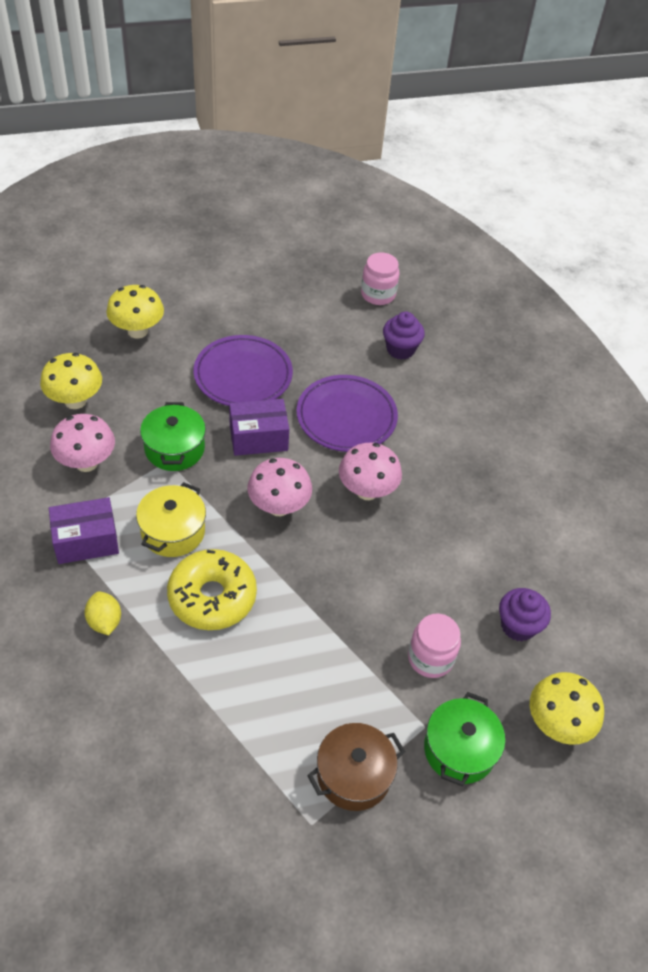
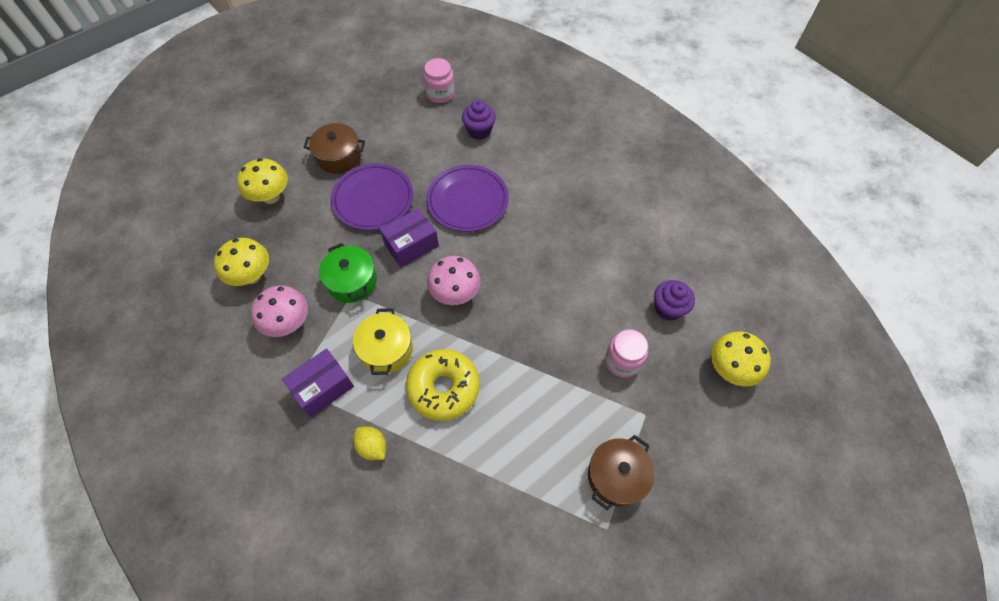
camera: 20 degrees left, 10 degrees up
(230, 318) = (339, 157): none -> brown pot
(367, 491) = (512, 253): pink mushroom -> none
(459, 749) = (677, 420): green pot -> none

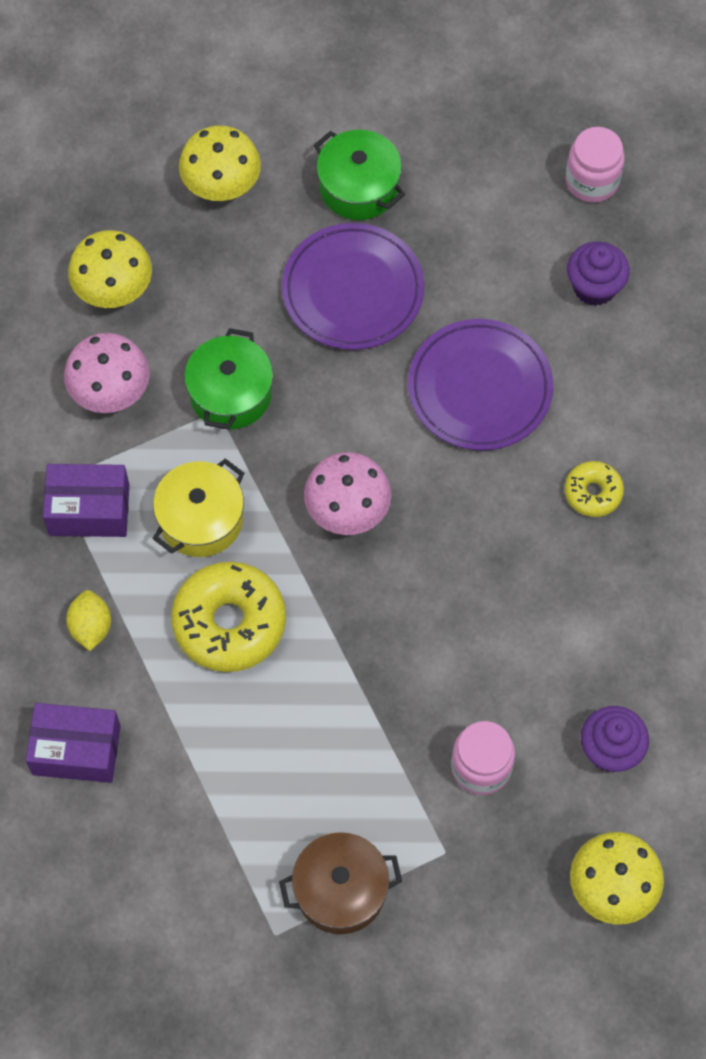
camera: 40 degrees right, 5 degrees up
(339, 157) = (359, 187): brown pot -> green pot
(411, 245) = (348, 398): purple box -> purple box (76, 750)
(556, 209) = (593, 493): none -> yellow donut

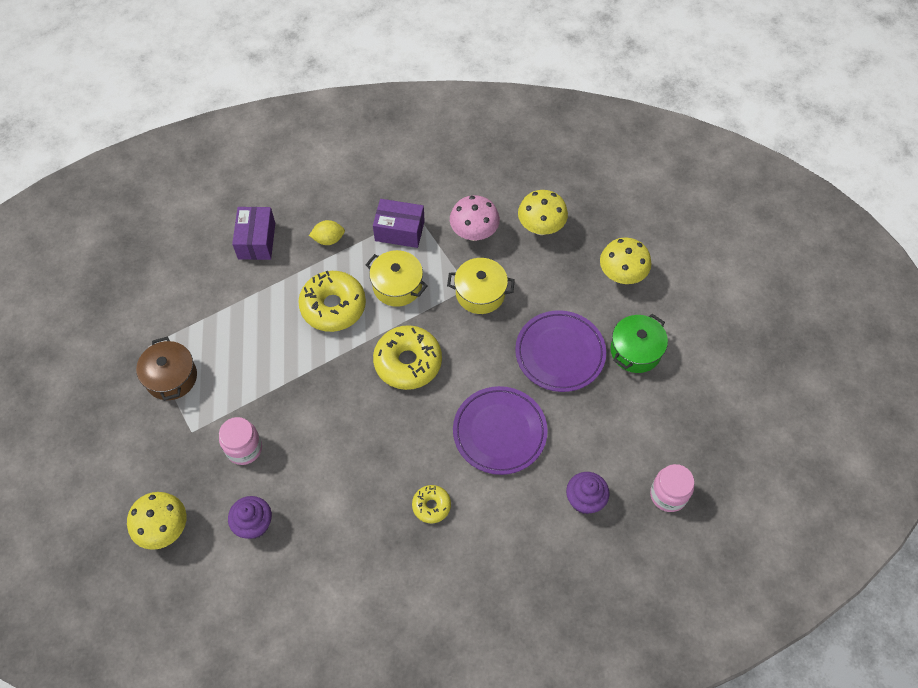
camera: 85 degrees right, 5 degrees down
(89, 509) = (399, 231): purple box -> purple box turned 75 degrees counterclockwise
(230, 393) = (480, 293): green pot -> yellow pot
(347, 511) = (408, 362): pink mushroom -> yellow donut

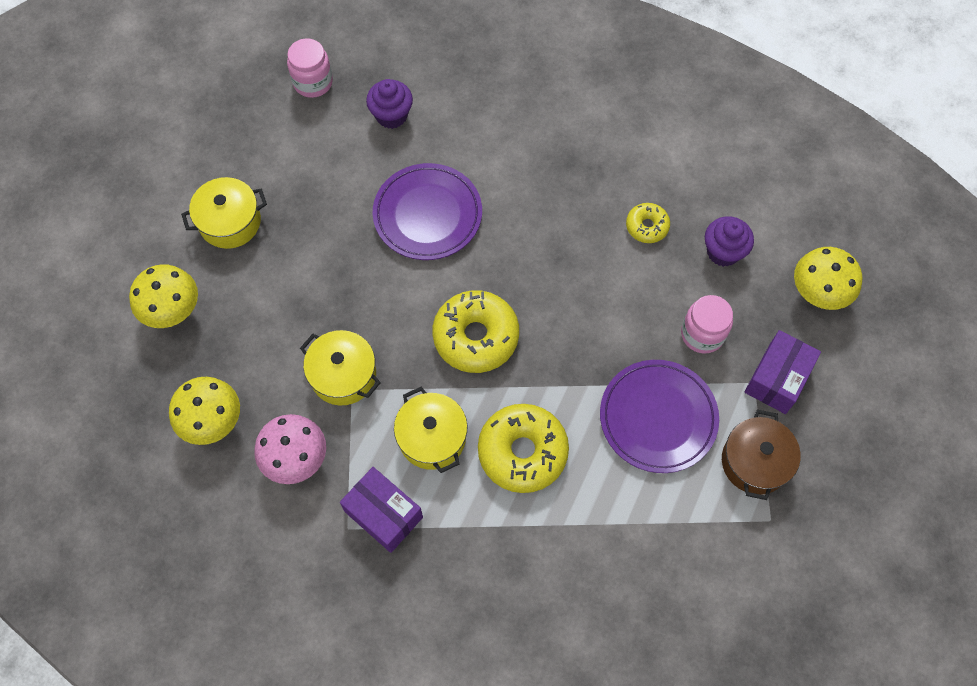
camera: 150 degrees left, 5 degrees up
(257, 241) = (572, 604): purple box -> purple box (777, 378)
(328, 239) = (479, 552): yellow lemon -> none
(431, 506) = (538, 182): yellow donut -> yellow donut (647, 226)
(560, 353) = (308, 260): purple plate -> purple plate (658, 418)
(635, 351) = (230, 222): green pot -> yellow pot

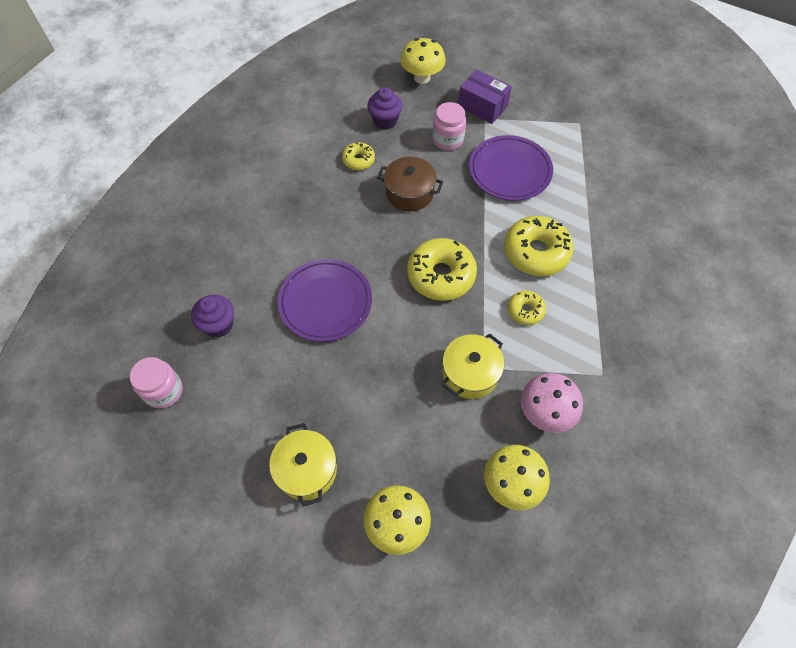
camera: 85 degrees left, 5 degrees down
(383, 514) = (589, 348): purple box -> none
(432, 437) = (525, 310): yellow pot -> yellow donut
(754, 462) = (541, 125): brown pot -> brown pot (409, 193)

